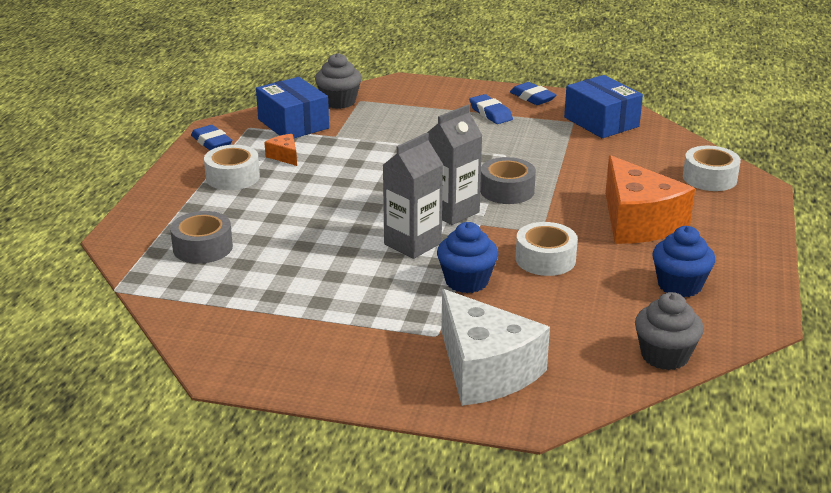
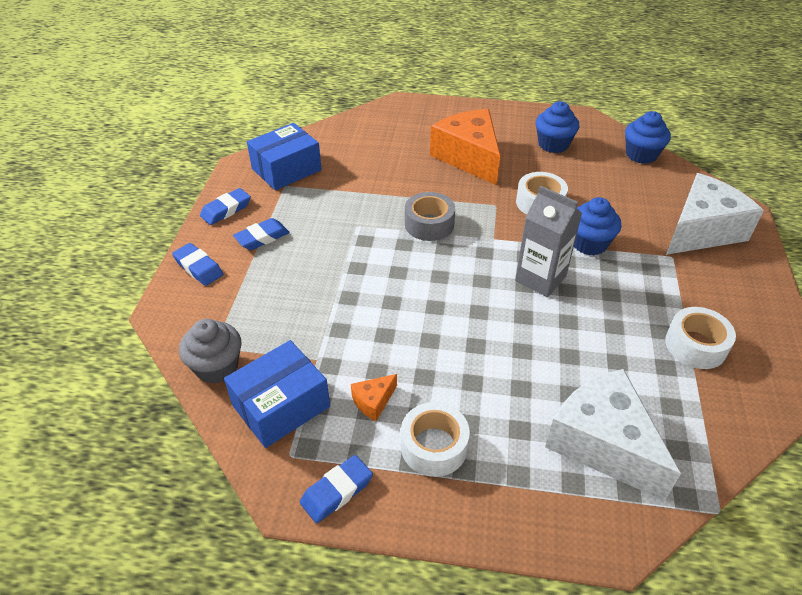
camera: 95 degrees left, 15 degrees up
(202, 247) = (602, 443): grey tape -> white cheese
(452, 91) = (198, 267): none -> blue eraser
(452, 211) = (475, 256): grey carton -> none
(638, 222) = (468, 157): orange cheese -> orange cheese turned 90 degrees counterclockwise
(664, 356) = (641, 155): grey cupcake -> blue cupcake
(709, 178) = (390, 122): white tape -> white tape (695, 345)

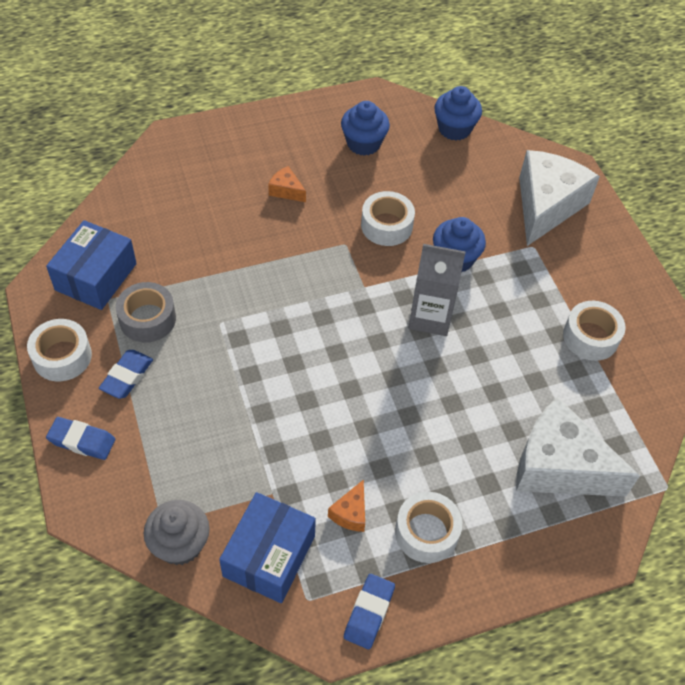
camera: 30 degrees left, 10 degrees up
(226, 210) = (62, 356): blue eraser -> white tape
(429, 224) = (292, 293): grey tape -> grey tape (147, 319)
(468, 157) = (286, 190): orange cheese -> orange cheese, size x0.42

